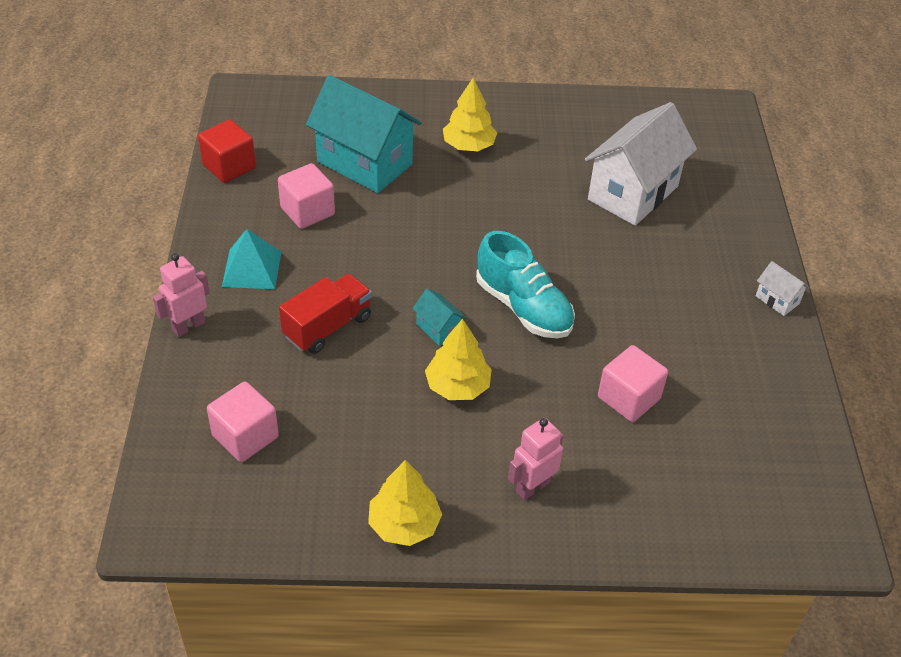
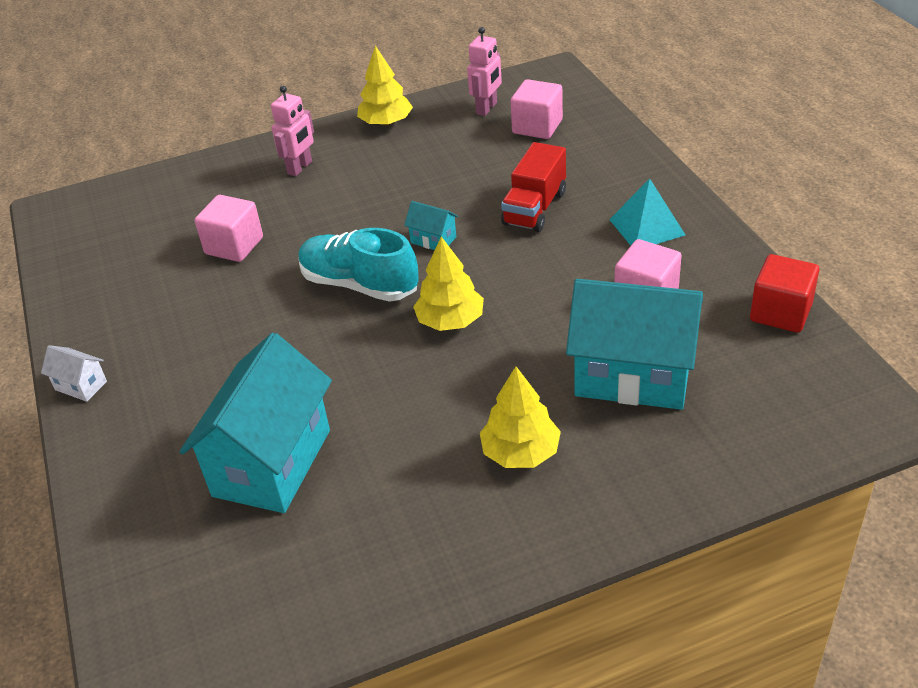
camera: 165 degrees right, 5 degrees down
(188, 326) = (654, 170): pink robot -> pink robot (487, 108)
(457, 386) = (391, 206): yellow tree -> yellow tree (450, 321)
(633, 193) = (272, 463): white house -> turquoise house

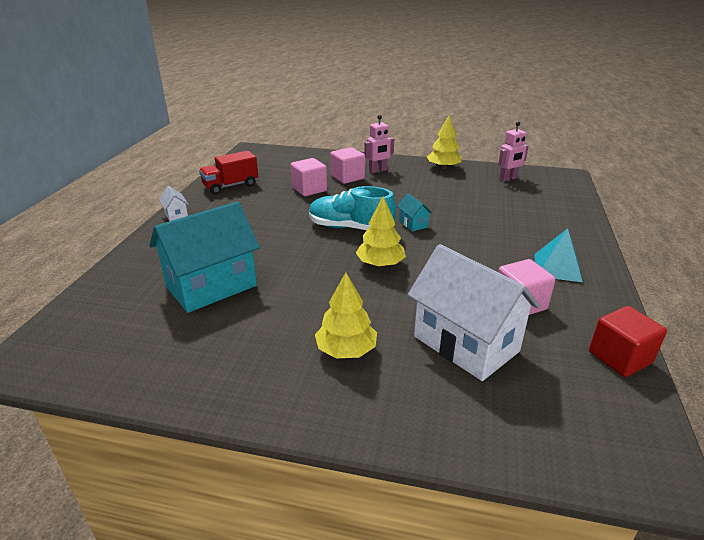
camera: 30 degrees right, 10 degrees down
(359, 284) = (350, 228): turquoise shoe -> turquoise shoe turned 45 degrees counterclockwise
(534, 208) = (490, 231): red truck -> red truck (231, 186)
(537, 127) = (531, 196): pink cube -> pink cube (347, 177)
(633, 375) = (466, 344): turquoise house -> white house

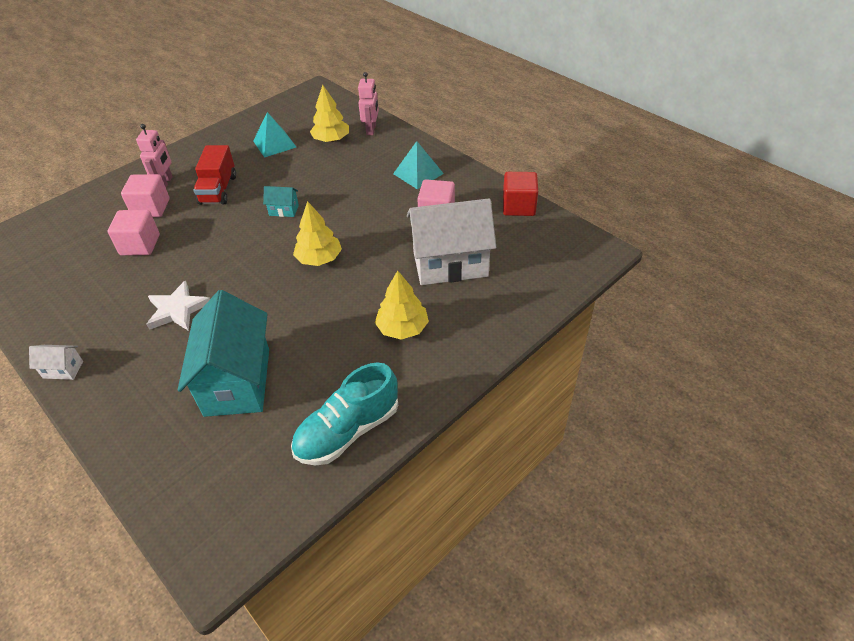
camera: 55 degrees left, 15 degrees up
(231, 186) = (50, 301): red truck -> red truck (218, 189)
(263, 229) = (177, 309): none -> white star
(350, 228) = (245, 250): turquoise shoe -> turquoise shoe (348, 431)
(443, 167) = (215, 141): yellow tree -> yellow tree (331, 140)
(478, 188) = (274, 144): none -> turquoise pyramid
(508, 179) = (281, 120): pink robot -> pink robot (371, 130)

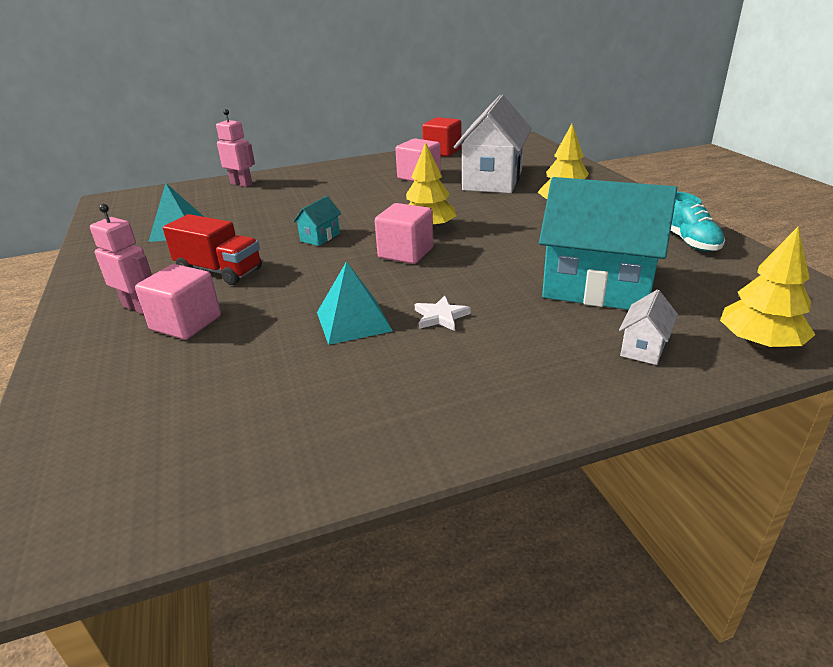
camera: 65 degrees left, 15 degrees down
(63, 369) = (502, 425): white house -> white house (643, 348)
(140, 245) = (265, 337): pink cube -> pink cube (406, 253)
(177, 309) = (440, 316): white star -> white star, size x0.62
(331, 140) = (226, 202): yellow tree -> yellow tree (759, 343)
(348, 431) = (689, 241): turquoise shoe -> turquoise shoe, size x0.66
(418, 173) = (347, 175): turquoise pyramid -> turquoise pyramid (353, 321)

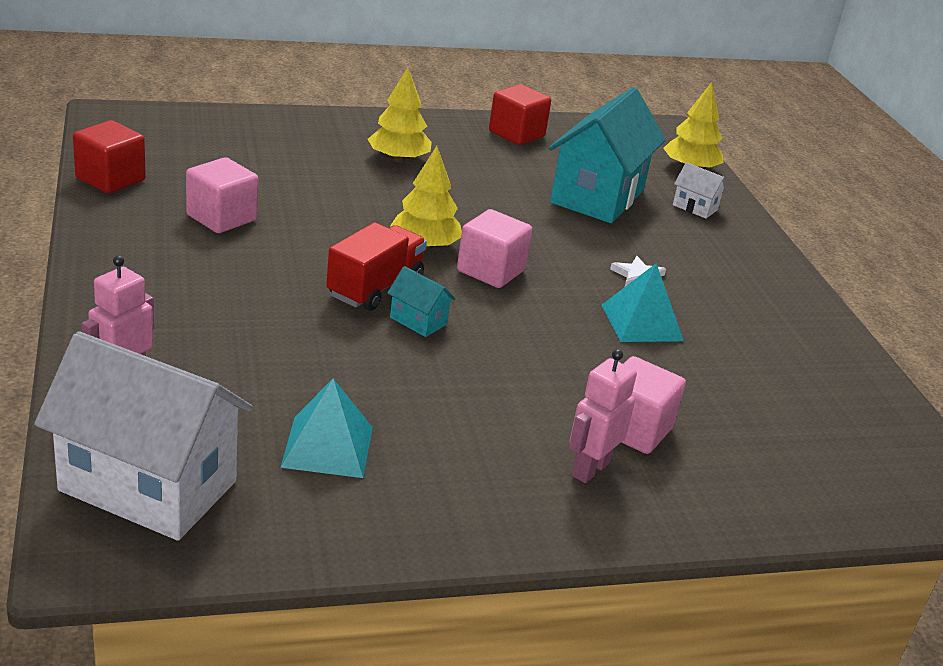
camera: 90 degrees left, 0 degrees up
(219, 271) = (499, 405): red truck -> red truck (375, 287)
(492, 180) = (280, 175): white house -> white house (148, 486)
(689, 241) = (516, 134): turquoise shoe -> red cube

